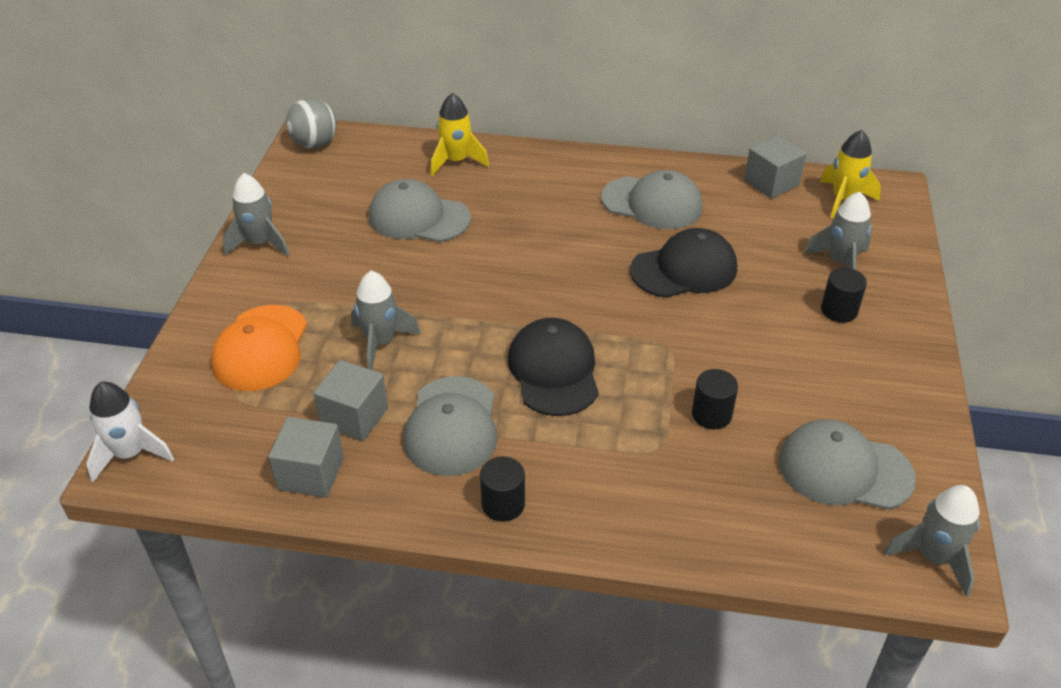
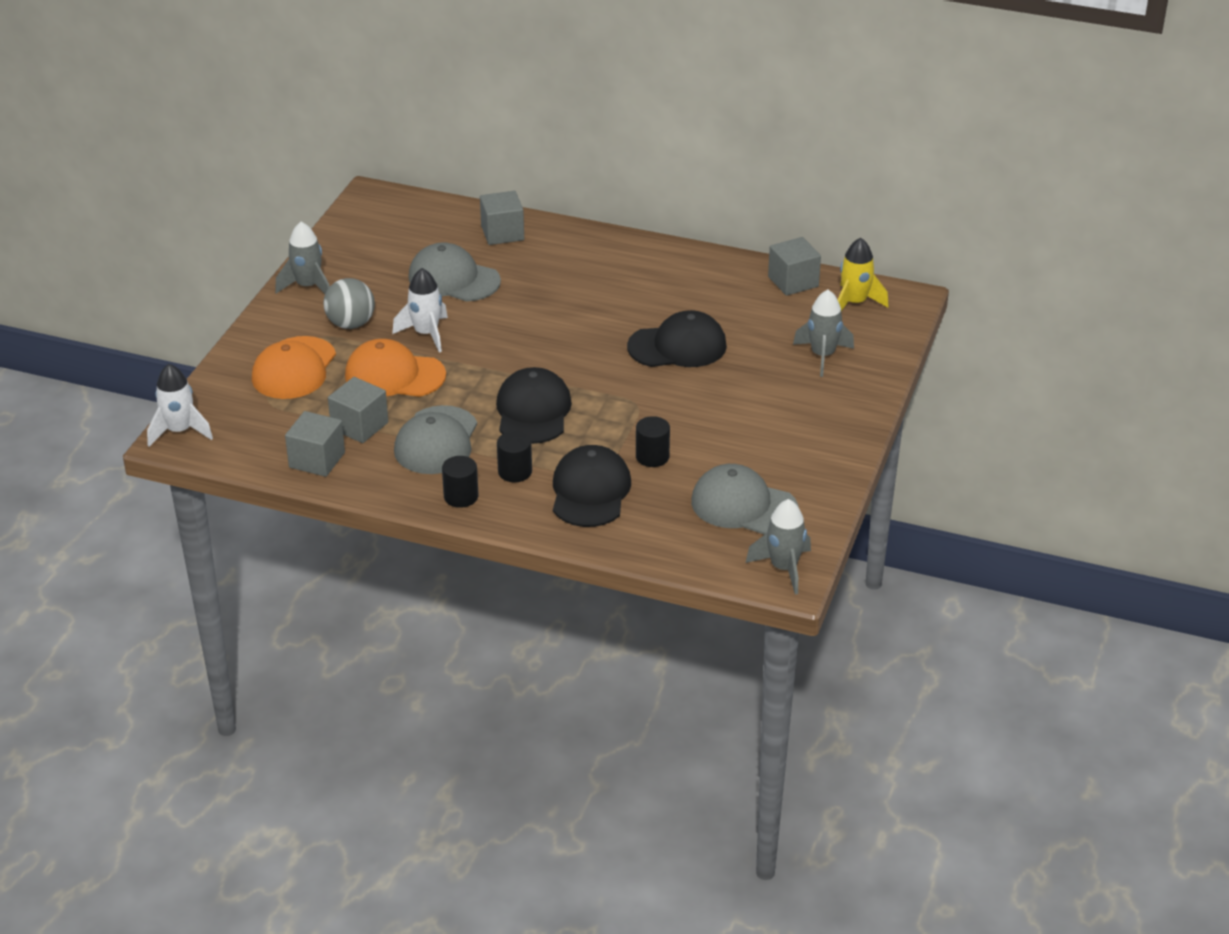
camera: 10 degrees right, 5 degrees down
(315, 144) = (374, 204): grey ball -> grey ball (351, 324)
(381, 343) = (394, 375): grey rocket -> orange cap
(405, 286) = (426, 334): none -> white rocket
(456, 161) = (502, 233): yellow rocket -> grey cube
(652, 203) = (672, 288): grey cap -> none
(657, 474) = (590, 491): none -> black cap
(839, 310) = (800, 393): black cylinder -> black cylinder (515, 472)

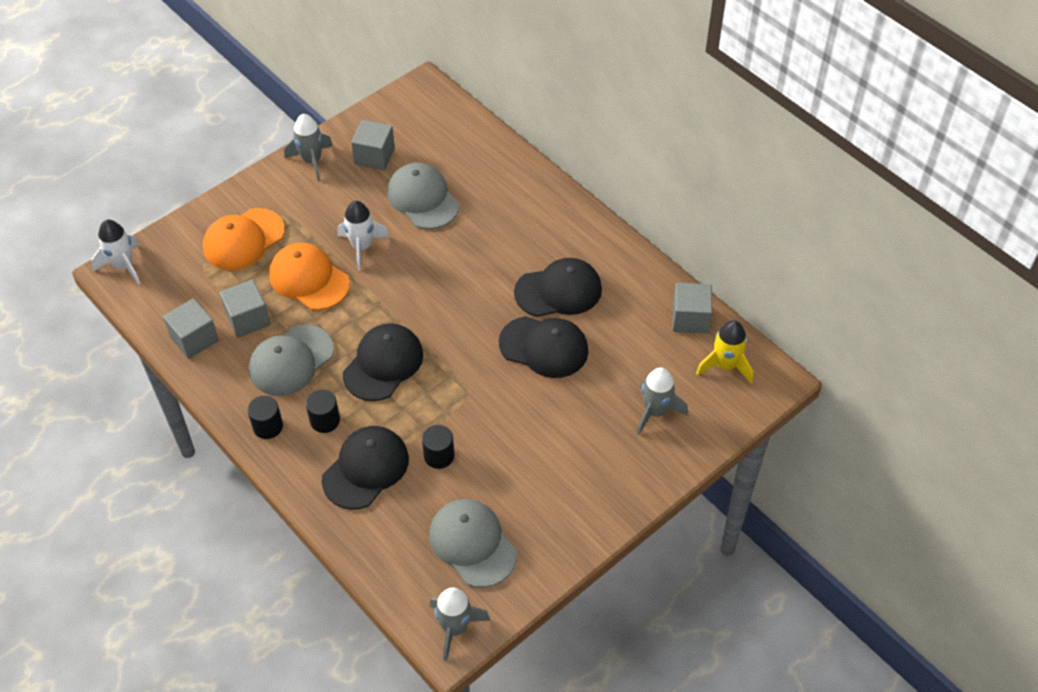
camera: 30 degrees right, 15 degrees up
(351, 324) = (315, 212): grey ball -> none
(502, 233) = (494, 166): grey cube -> grey cube (374, 156)
(653, 302) = (558, 291): none -> black cap

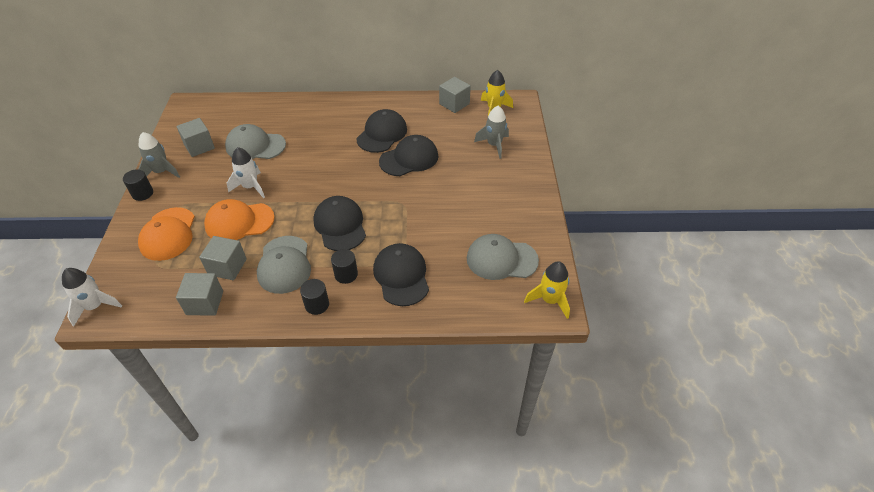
camera: 50 degrees left, 5 degrees down
(439, 456) = (429, 239): black cylinder -> black cylinder (142, 193)
(455, 628) = (549, 300): grey rocket -> yellow rocket

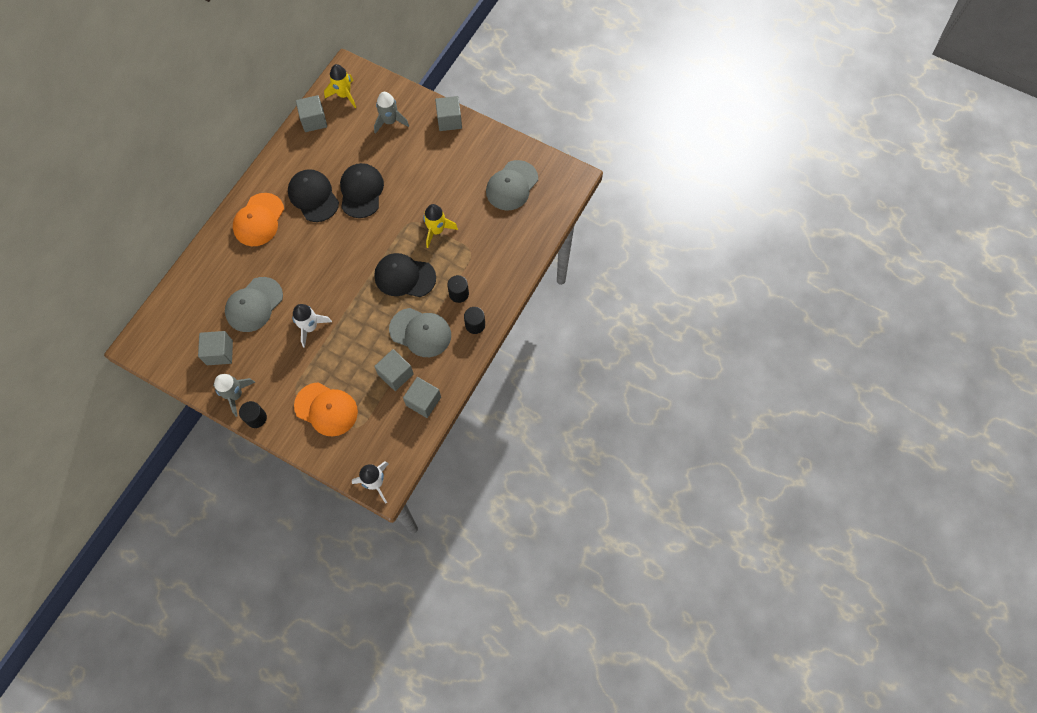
camera: 60 degrees left, 20 degrees up
(239, 222) = (349, 350): orange cap -> orange cap (259, 220)
(401, 276) = (484, 257): black cap -> none
(531, 181) = (449, 120): none -> grey cube
(549, 300) = (565, 177): yellow rocket -> yellow rocket (436, 230)

